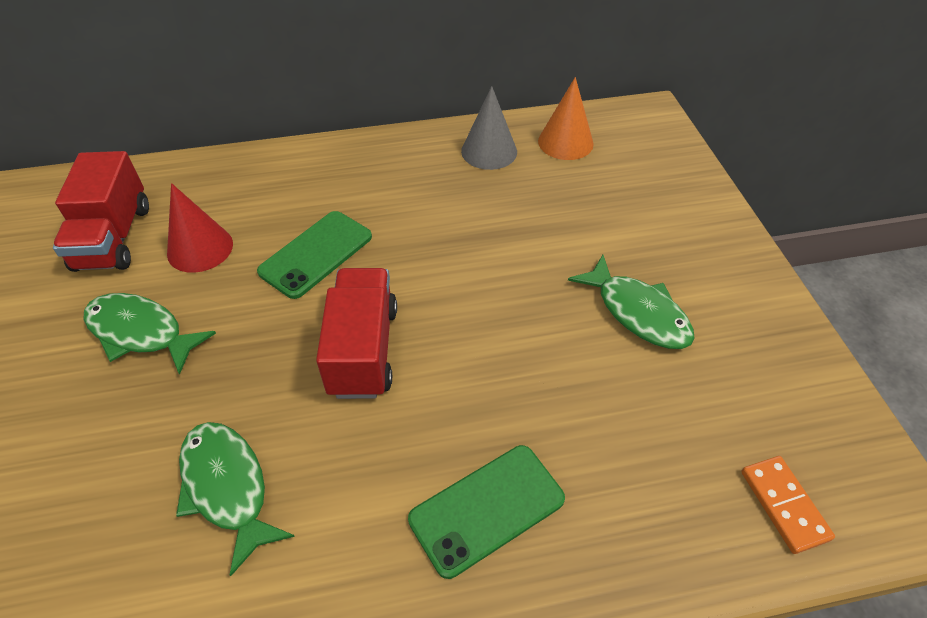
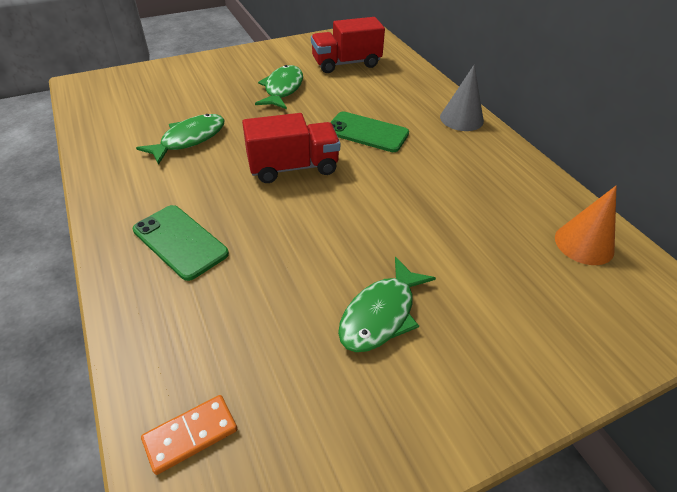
camera: 75 degrees right, 5 degrees down
(200, 248) = (351, 91): red cone -> none
(489, 151) = (531, 195): grey cone -> grey cone (461, 119)

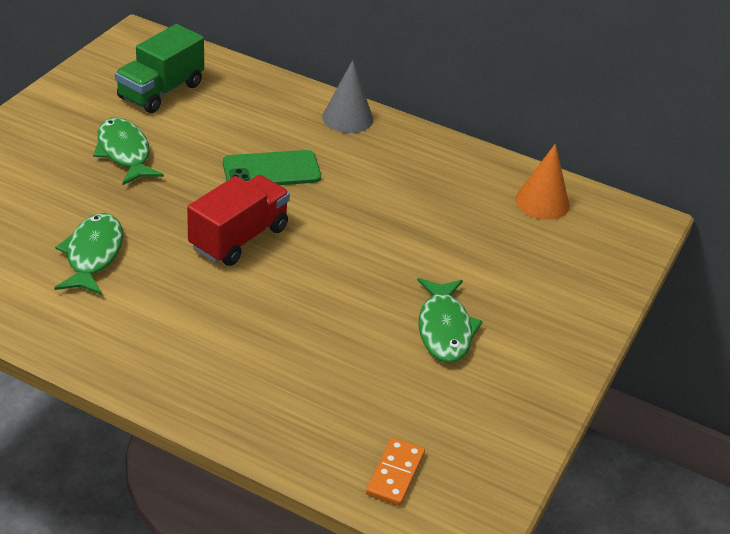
camera: 40 degrees left, 5 degrees down
(180, 241) = (216, 355): green phone -> none
(346, 63) = (161, 91): red truck -> green truck

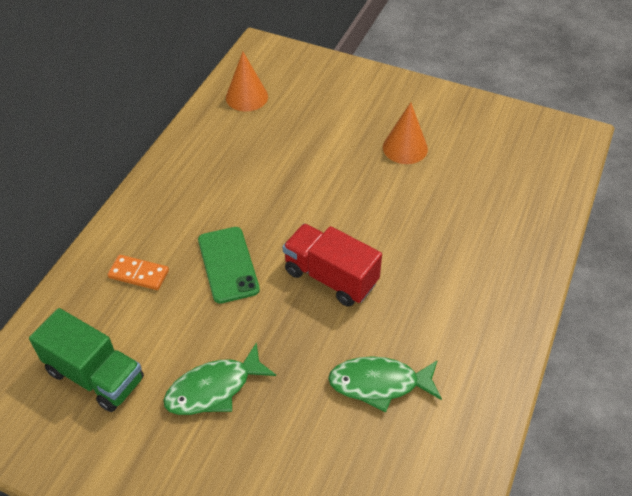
camera: 90 degrees left, 10 degrees up
(347, 118) = (138, 216): grey cone -> none
(395, 474) = (549, 168): orange domino -> orange domino (139, 274)
(444, 329) = (405, 148): green fish -> orange cone

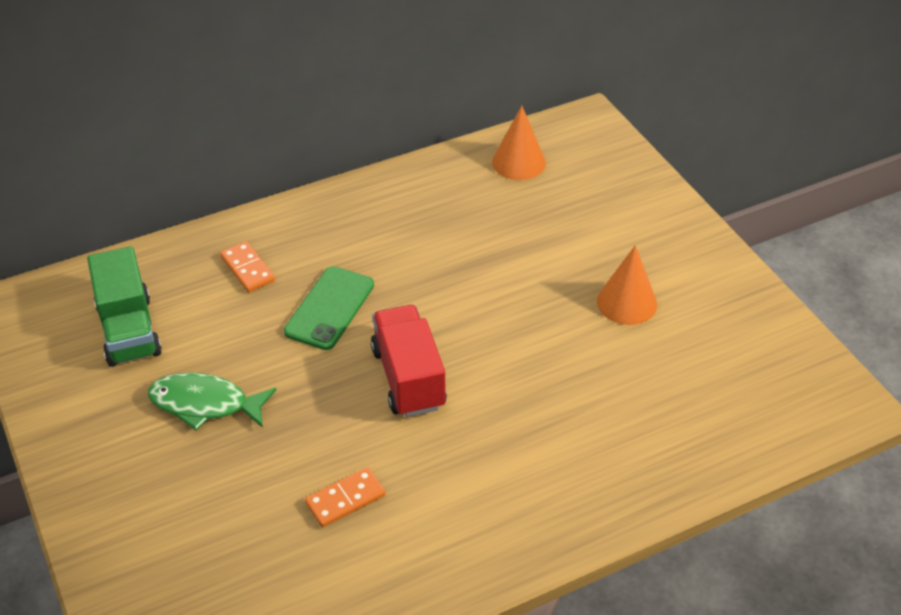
camera: 40 degrees right, 5 degrees down
(379, 384) = (345, 499): green fish -> orange domino

